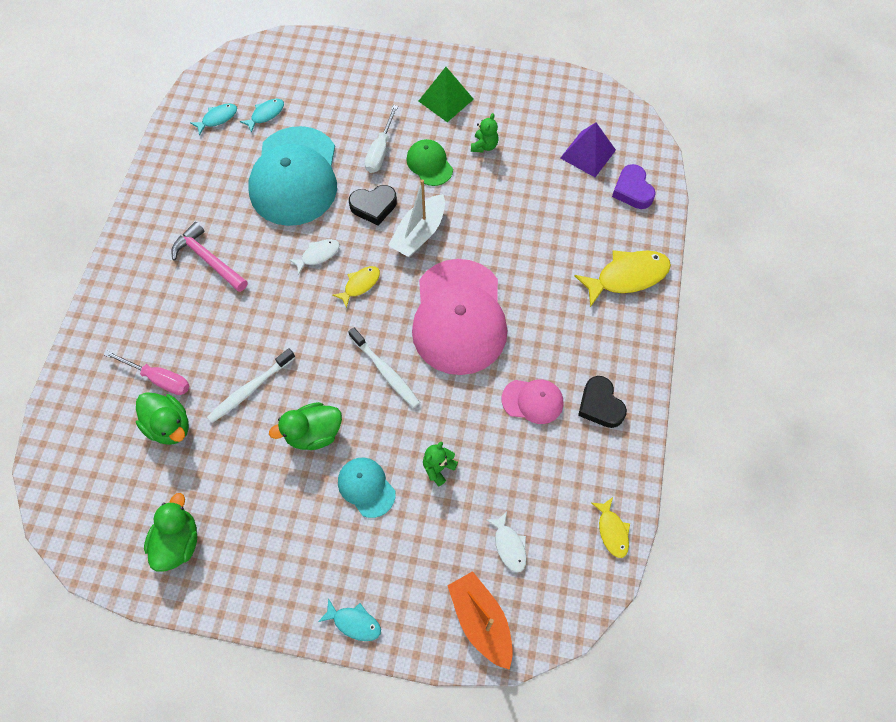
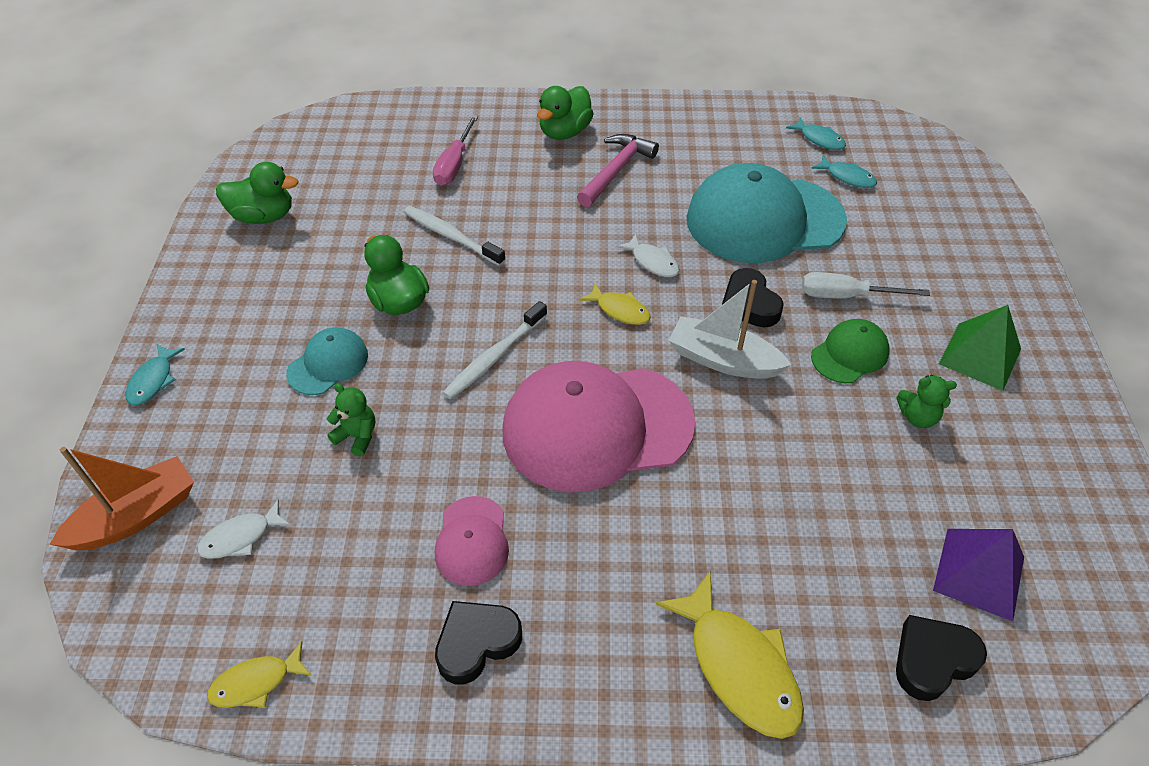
camera: 80 degrees right, 15 degrees down
(169, 426) = (398, 183): green duck -> green duck (564, 132)
(632, 190) = (933, 660): purple heart -> black heart

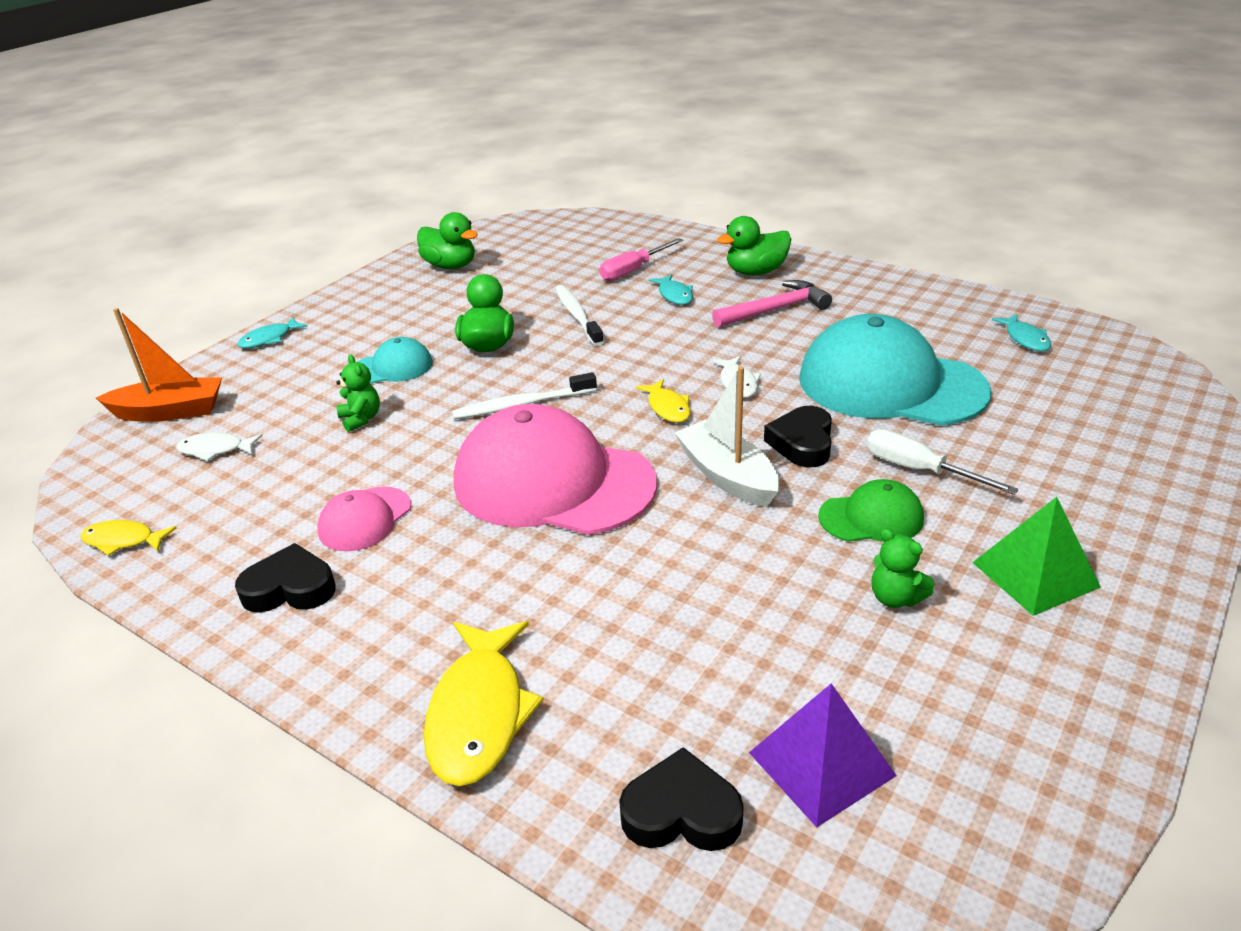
camera: 35 degrees right, 15 degrees down
(847, 177) = (1027, 377): turquoise fish -> turquoise fish (674, 295)

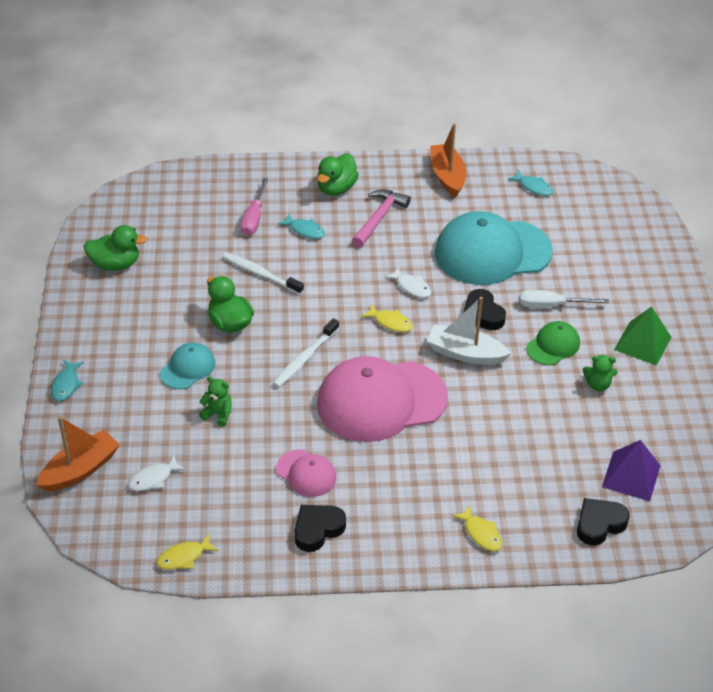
camera: 40 degrees left, 10 degrees up
(365, 519) = (306, 473): pink cap -> pink cap turned 45 degrees counterclockwise
(479, 713) = (481, 533): yellow fish -> yellow fish, size x0.55
(910, 297) = (447, 176): none -> orange boat

